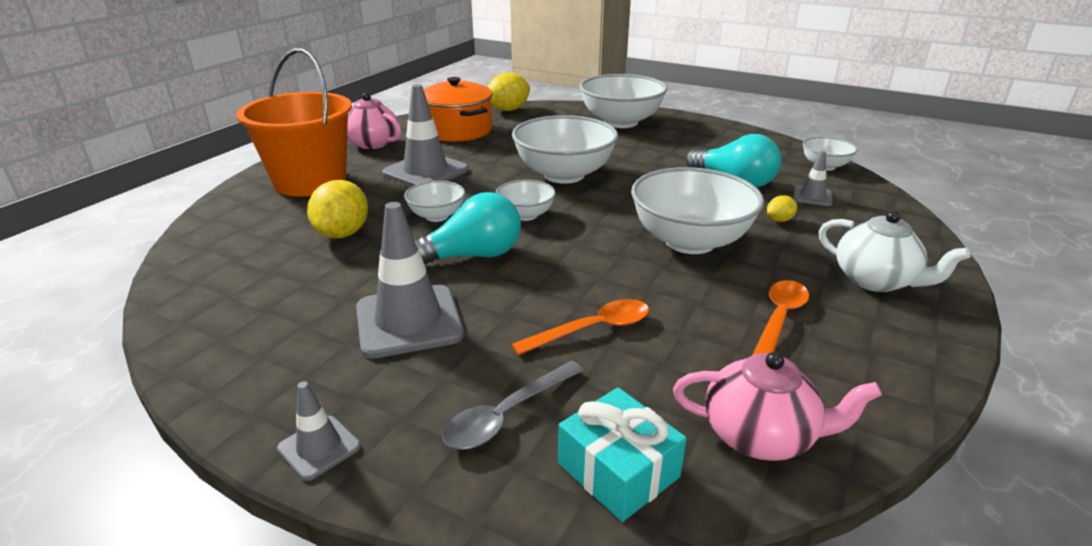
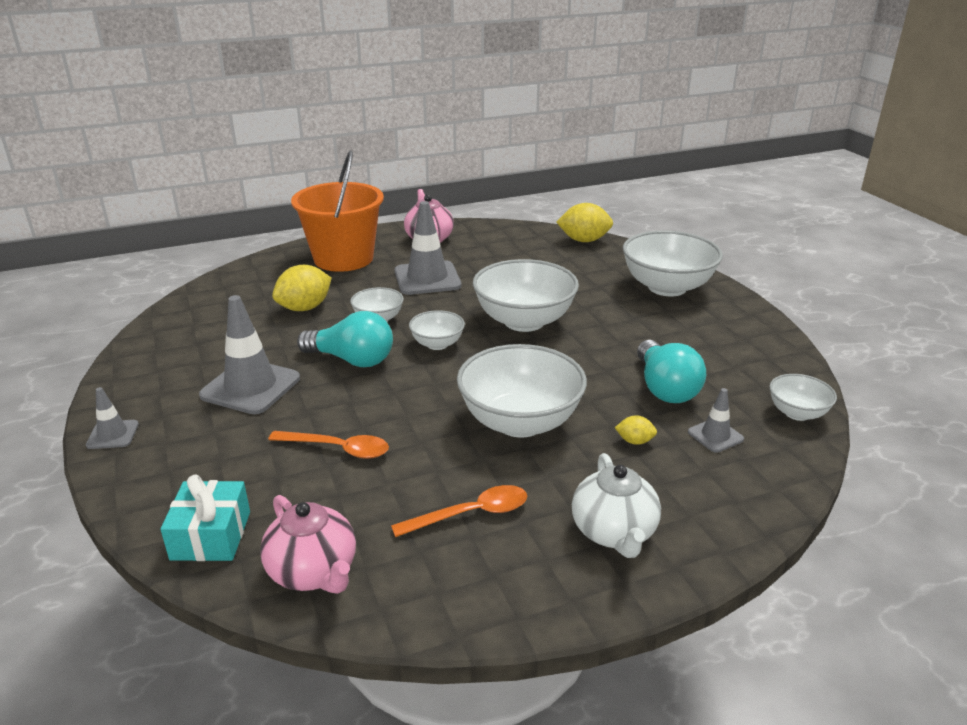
camera: 40 degrees right, 0 degrees up
(457, 130) = (509, 248): orange pot -> none
(507, 414) = (211, 471): grey spoon -> none

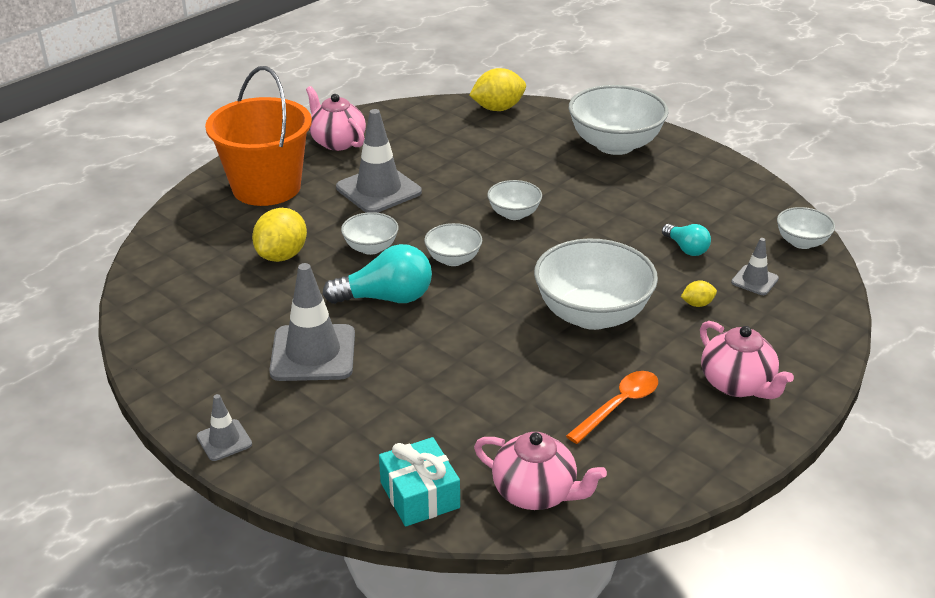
camera: 25 degrees left, 5 degrees up
(337, 449) = (456, 386): orange spoon -> none
(524, 321) = (514, 214): white bowl -> white bowl, size x0.51
(614, 532) = (737, 384): white teapot -> pink teapot
(665, 388) = (686, 248): turquoise light bulb -> turquoise light bulb, size x0.58

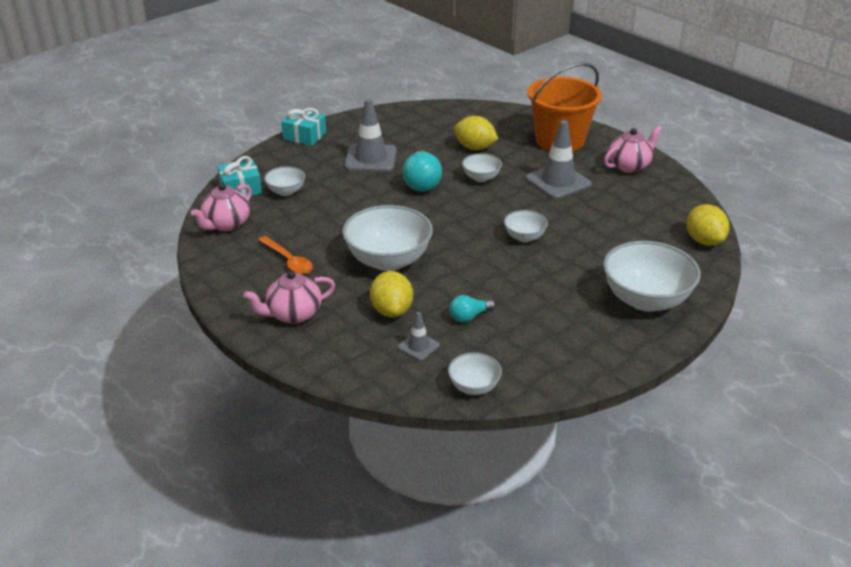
camera: 95 degrees right, 0 degrees up
(224, 440) = (304, 136): grey traffic cone -> turquoise gift
(453, 259) = (464, 208): white bowl -> white bowl (286, 191)
(697, 304) = (392, 310): yellow lemon -> yellow lemon, size x2.05

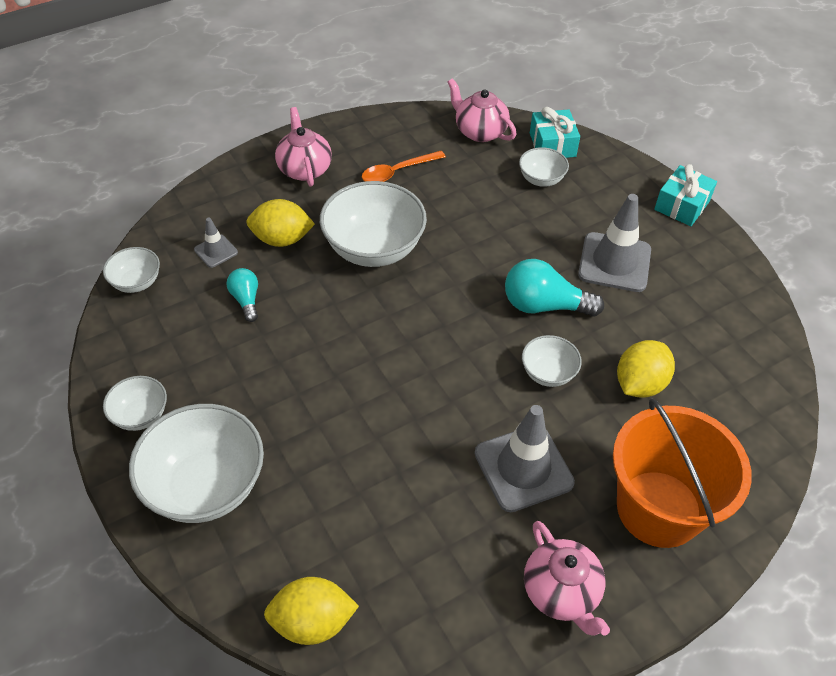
camera: 100 degrees right, 15 degrees up
(524, 237) = (386, 388): white bowl -> white bowl (141, 415)

